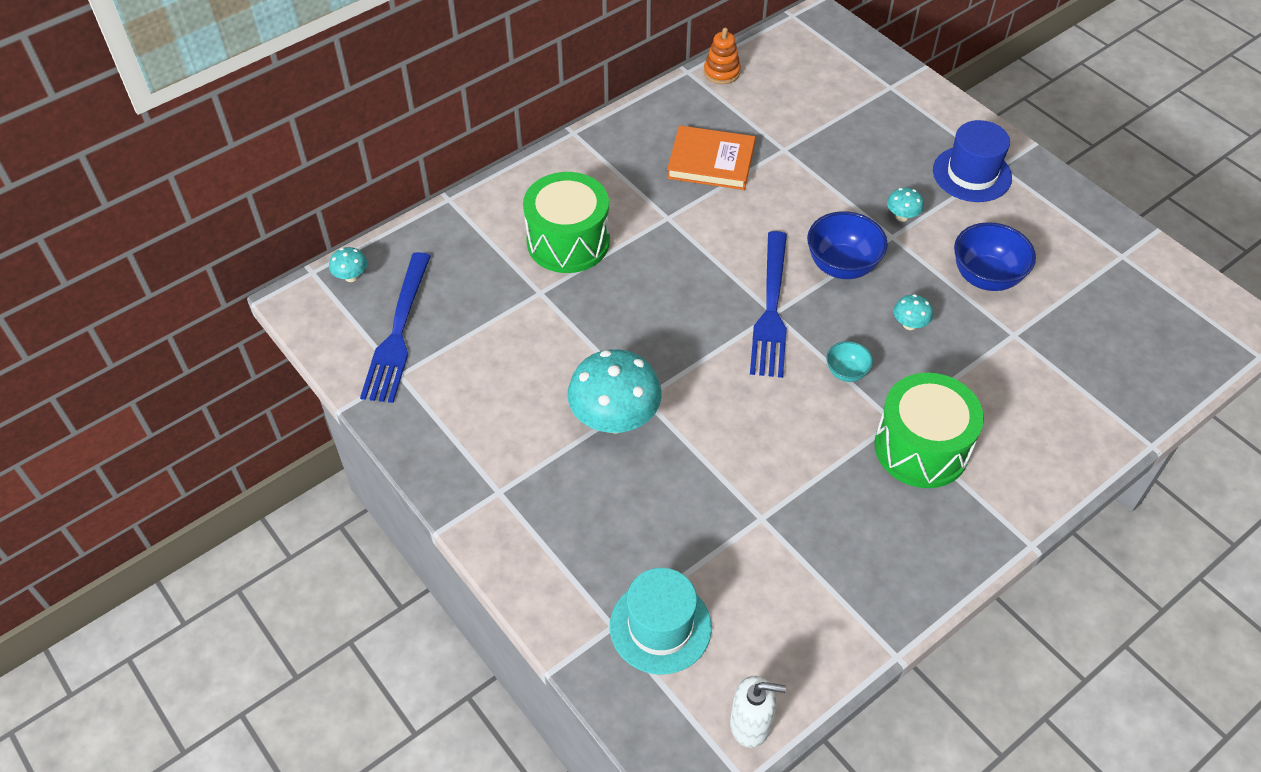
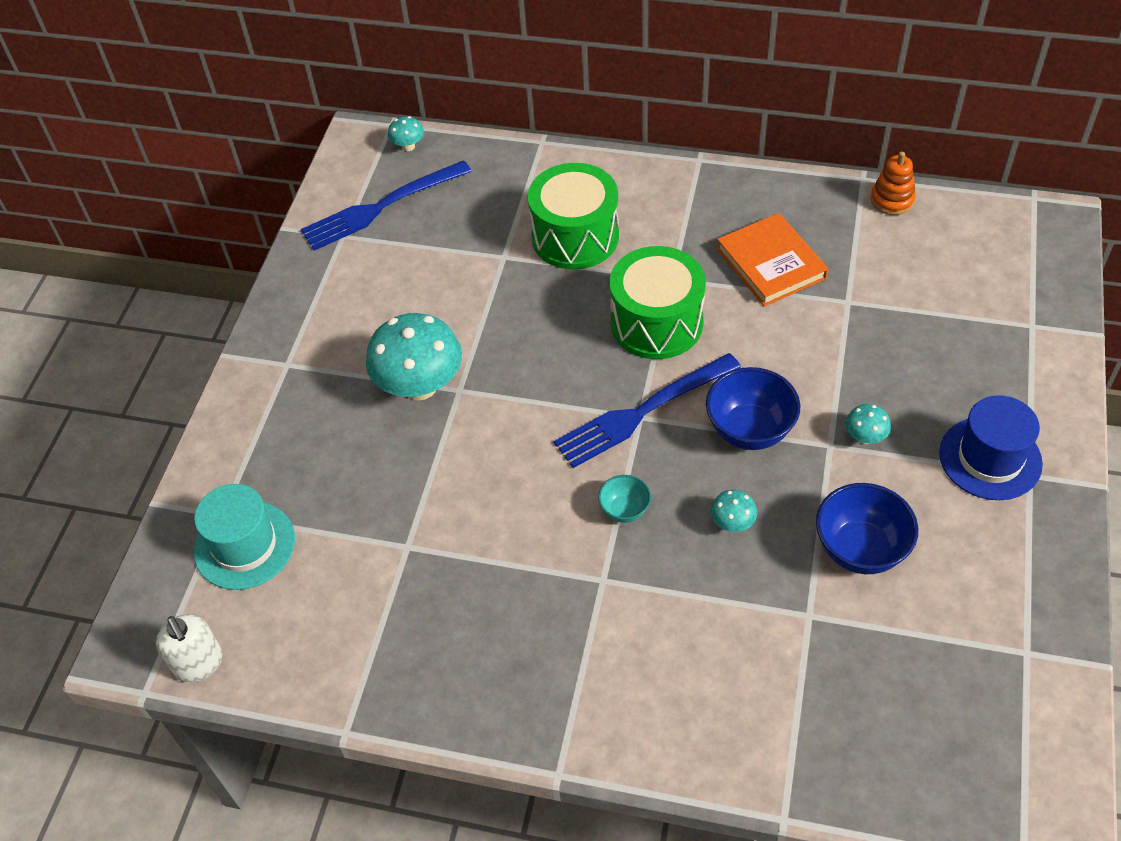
camera: 55 degrees right, 0 degrees up
(921, 448) = (592, 619): green drum -> green drum (656, 323)

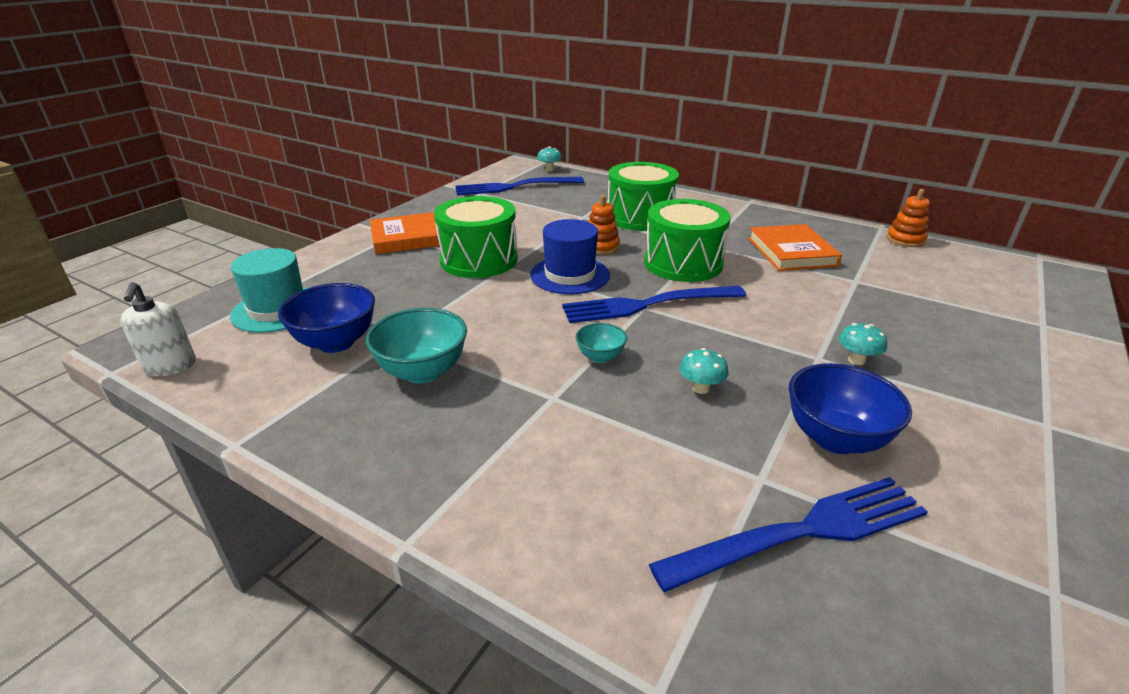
camera: 15 degrees right, 20 degrees down
(309, 365) = (410, 237): none -> orange book
(420, 386) = (479, 260): turquoise mushroom -> green drum
(462, 587) = (423, 372): none -> turquoise bowl
(552, 317) = (601, 247): none -> orange stacking toy
(749, 430) = (741, 333): blue bowl -> blue bowl (336, 342)
(851, 657) = (803, 531): none -> blue fork
(990, 458) = (997, 402): blue hat -> blue hat (570, 275)

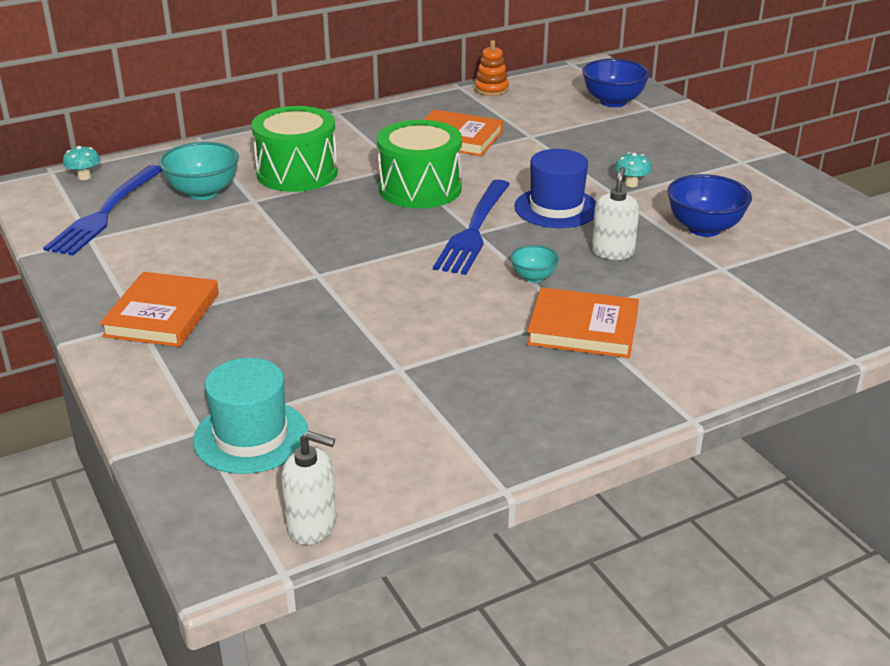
camera: 60 degrees left, 0 degrees up
(336, 342) = (371, 407): blue bowl -> blue bowl (613, 102)
(423, 372) = (475, 367): turquoise bowl -> turquoise bowl (203, 193)
(479, 260) = (281, 286): green drum -> none
(534, 412) = (583, 328): none -> orange book
(570, 275) = (377, 247): blue hat -> blue hat (556, 208)
(601, 247) = (337, 214): orange stacking toy -> none
(700, 388) = (612, 252): turquoise mushroom -> white soap dispenser
(803, 531) = (774, 273): blue fork -> none

